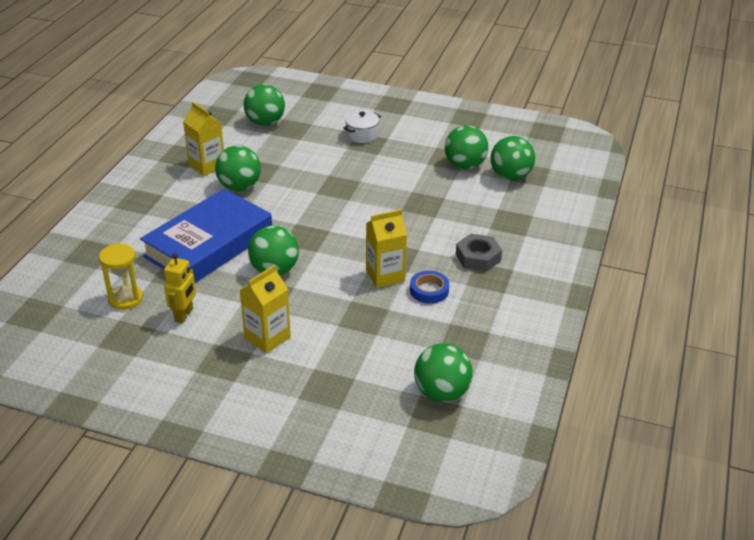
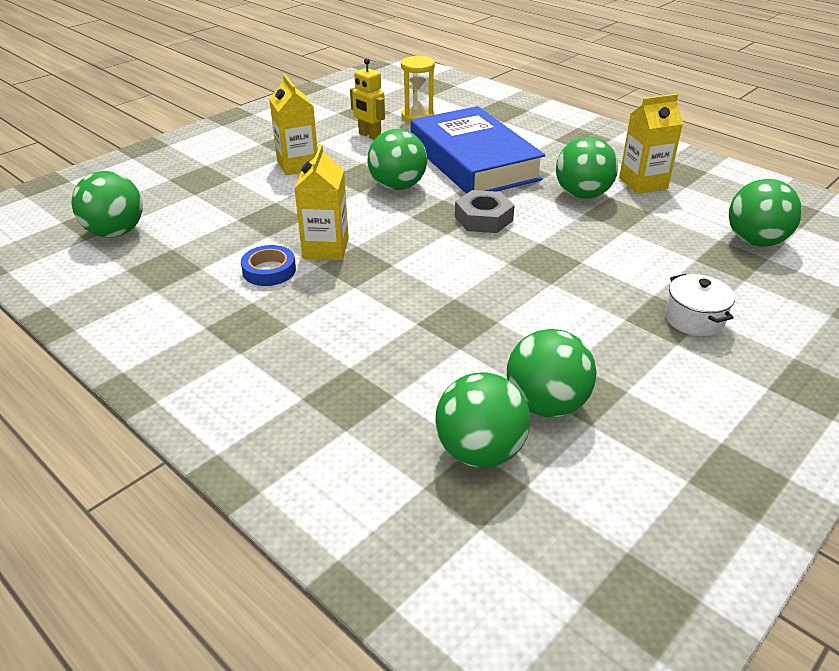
camera: 115 degrees right, 0 degrees up
(478, 257) = (293, 330): grey nut -> grey nut (483, 218)

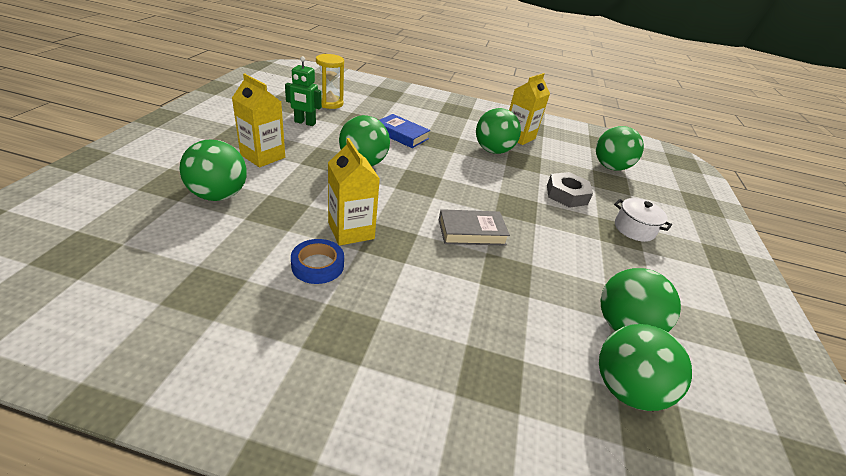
camera: 35 degrees left, 0 degrees up
(115, 232) = (114, 261): green ball -> green ball (219, 195)
(369, 136) = (305, 123): yellow robot -> green robot
(457, 275) = (471, 232): none -> grey book
(473, 161) = (401, 135): blue book -> blue book, size x0.47
(483, 218) = (448, 180): grey nut -> grey nut (566, 194)

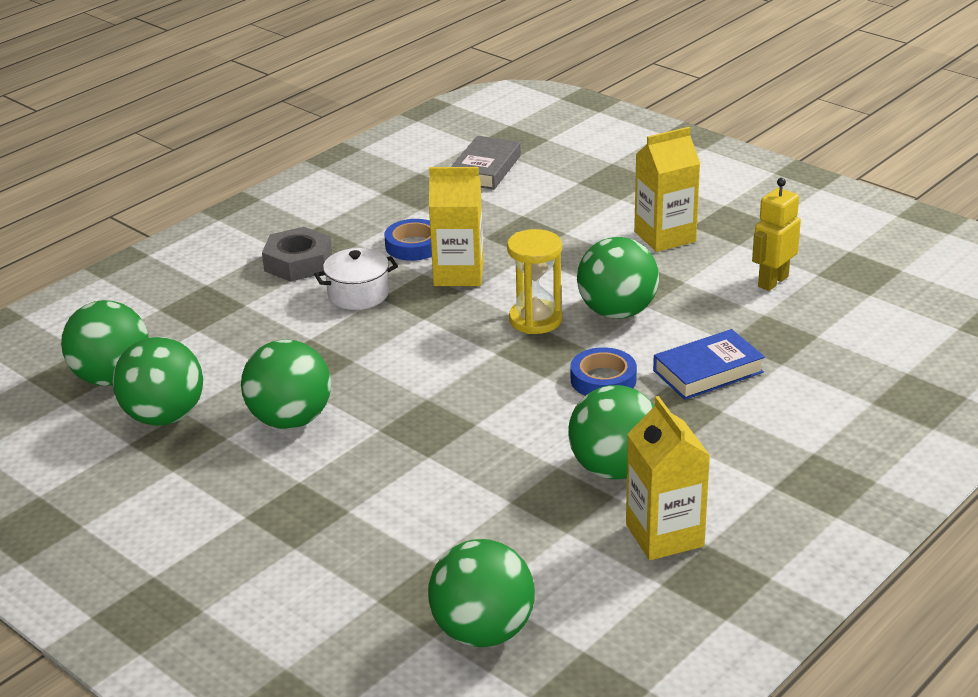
camera: 125 degrees right, 5 degrees down
(219, 195) = (577, 203): green ball -> green ball (290, 420)
(305, 123) = (772, 281): green robot -> yellow robot
(330, 103) = (859, 318): yellow hourglass -> yellow hourglass (535, 320)
(430, 160) = (603, 379): none -> blue tape
(471, 232) = (398, 361): grey book -> grey book (486, 169)
(566, 194) = (426, 502): grey nut -> grey nut (298, 263)
(634, 229) = (291, 537): white pot -> white pot (358, 294)

